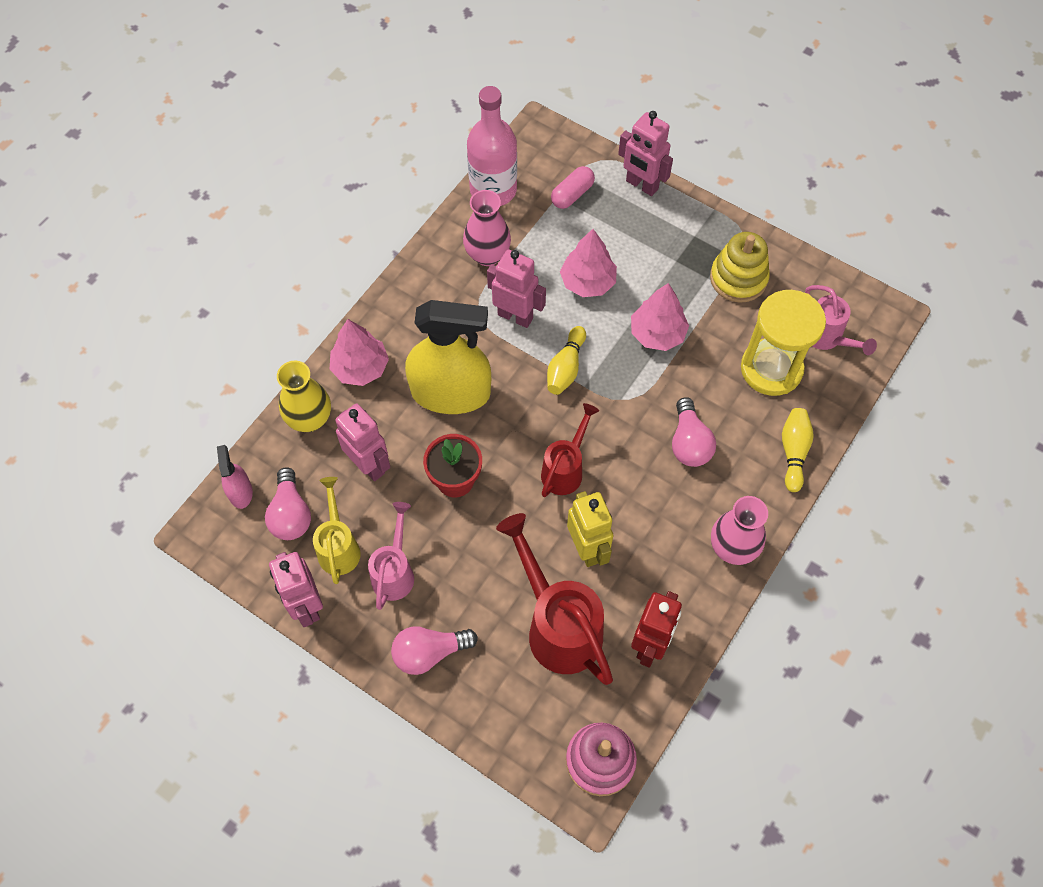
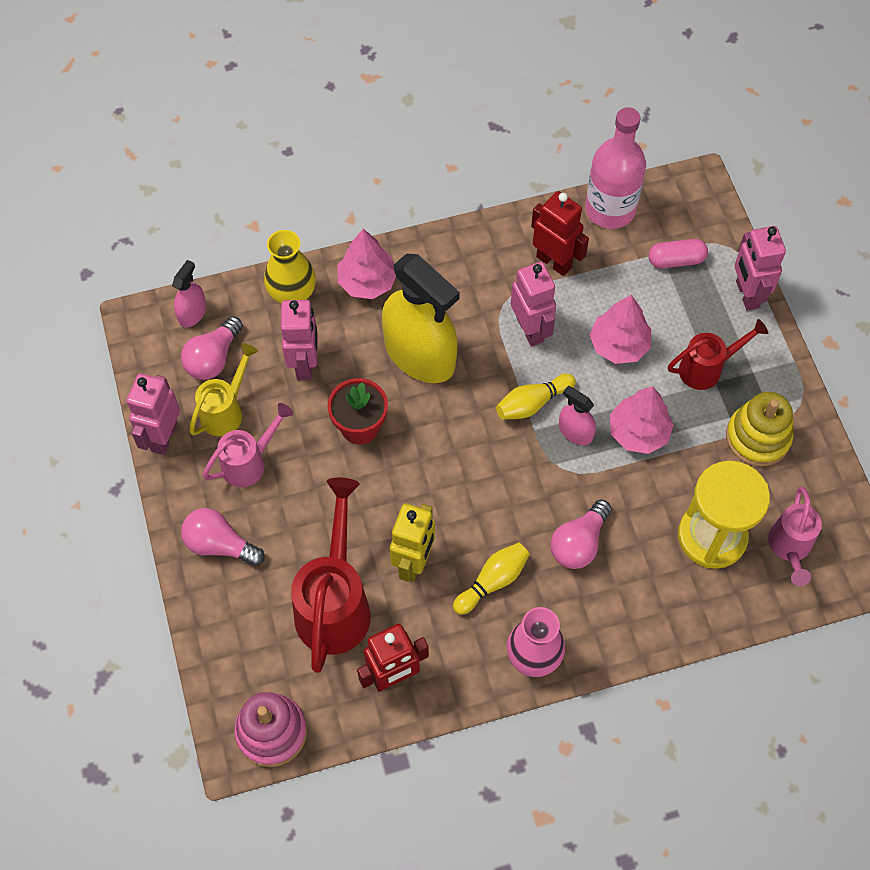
camera: 40 degrees right, 0 degrees up
(487, 255) = (554, 262): pink vase -> red robot
(565, 469) = (455, 485): red watering can -> red watering can (707, 368)
(614, 366) = (575, 432): none -> pink spray bottle
(793, 452) = (663, 620): yellow bowling pin -> yellow bowling pin (492, 581)

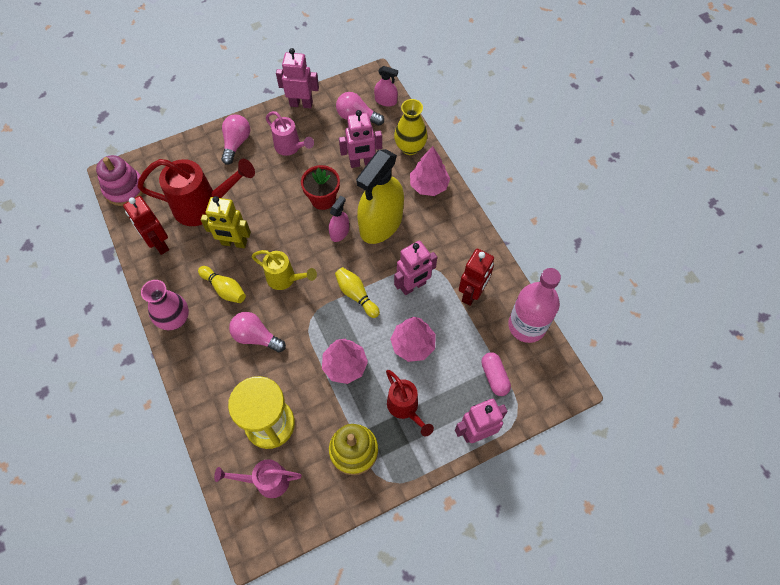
camera: 80 degrees right, 0 degrees up
(226, 410) = (323, 129): yellow watering can -> yellow watering can (285, 279)
(575, 432) = (339, 324): pink spray bottle -> pink spray bottle (339, 232)

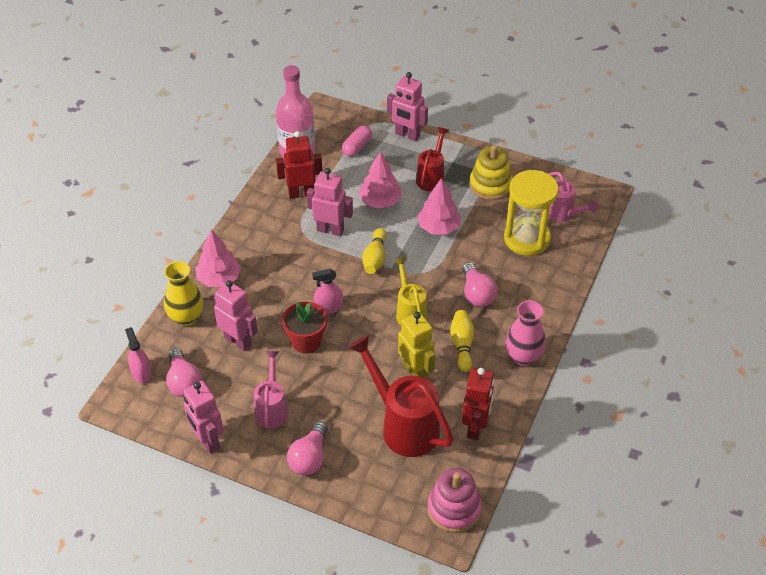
camera: 130 degrees left, 15 degrees down
(236, 143) = (309, 458): pink light bulb -> pink light bulb turned 45 degrees counterclockwise
(381, 223) = (291, 285): yellow spray bottle -> none

